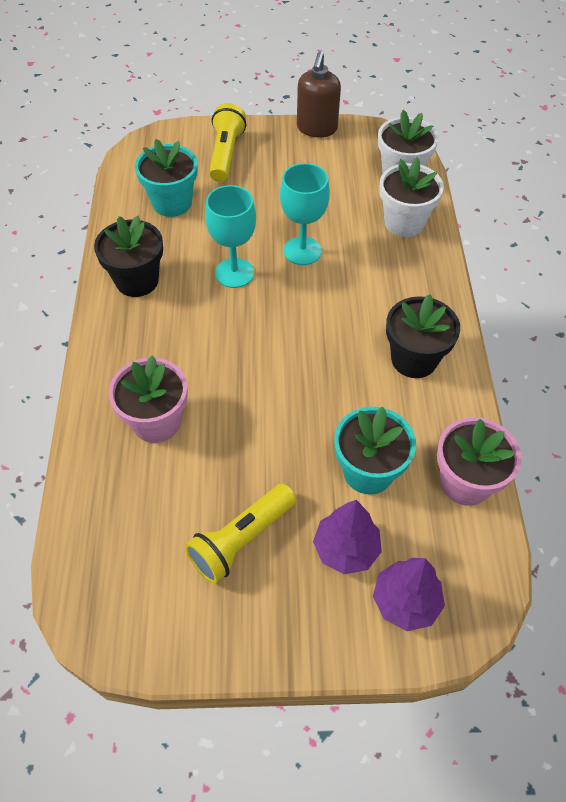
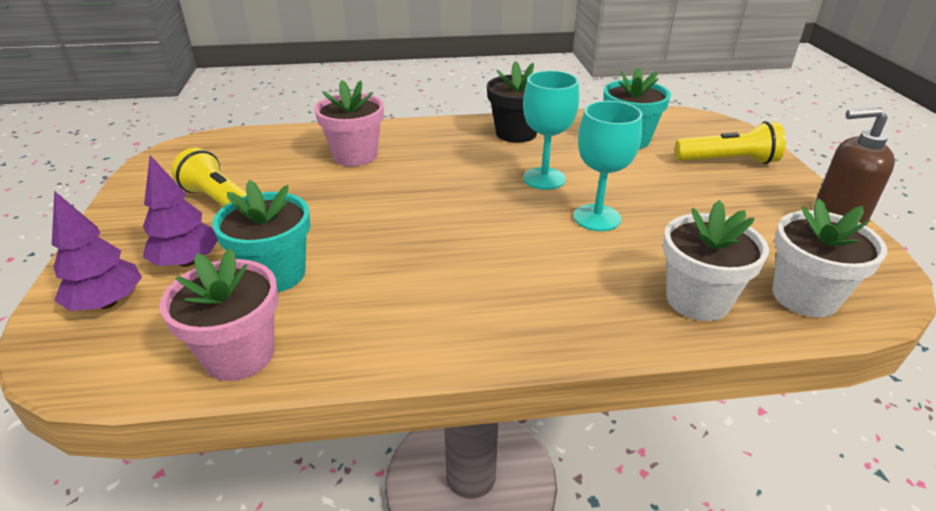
camera: 85 degrees right, 20 degrees down
(414, 359) = (438, 309): black flower pot -> none

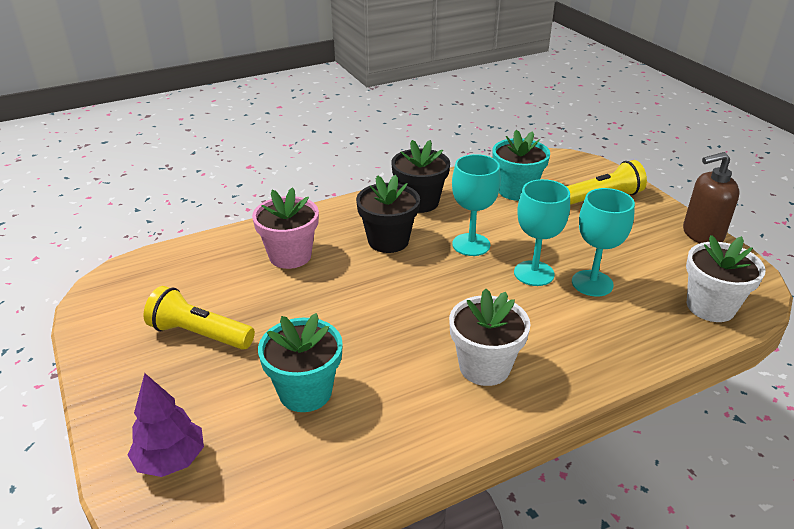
camera: 20 degrees left, 0 degrees up
(187, 262) = (214, 401): purple tree -> none
(239, 355) = (330, 471): pink flower pot -> none
(459, 160) = (388, 241): none -> black flower pot
(661, 241) = (592, 283): none -> turquoise goblet
(697, 300) = (643, 328): white flower pot -> white flower pot (484, 367)

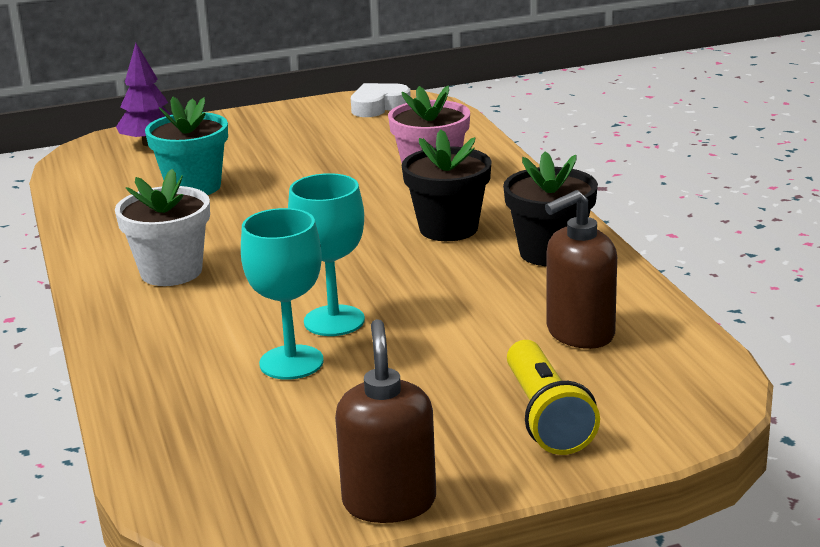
camera: 100 degrees right, 10 degrees down
(116, 299) = (379, 106): none -> white heart
(199, 334) = (305, 142): yellow flashlight -> none
(471, 245) = (422, 282): turquoise goblet -> none
(516, 191) = (579, 333): turquoise flower pot -> brown soap dispenser
(710, 307) = (187, 454): white flower pot -> none

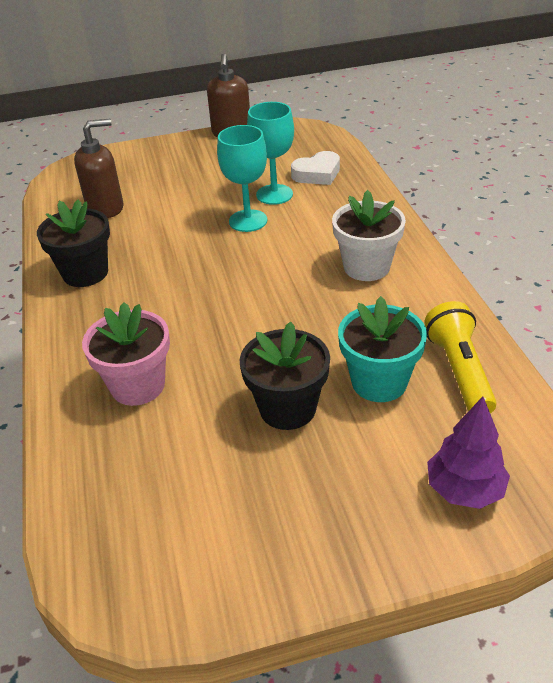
camera: 175 degrees left, 15 degrees up
(379, 106) = (156, 574): white heart -> white heart (317, 174)
(448, 228) = (148, 304): black flower pot -> black flower pot (287, 408)
(546, 417) = (149, 164): yellow flashlight -> yellow flashlight (459, 371)

